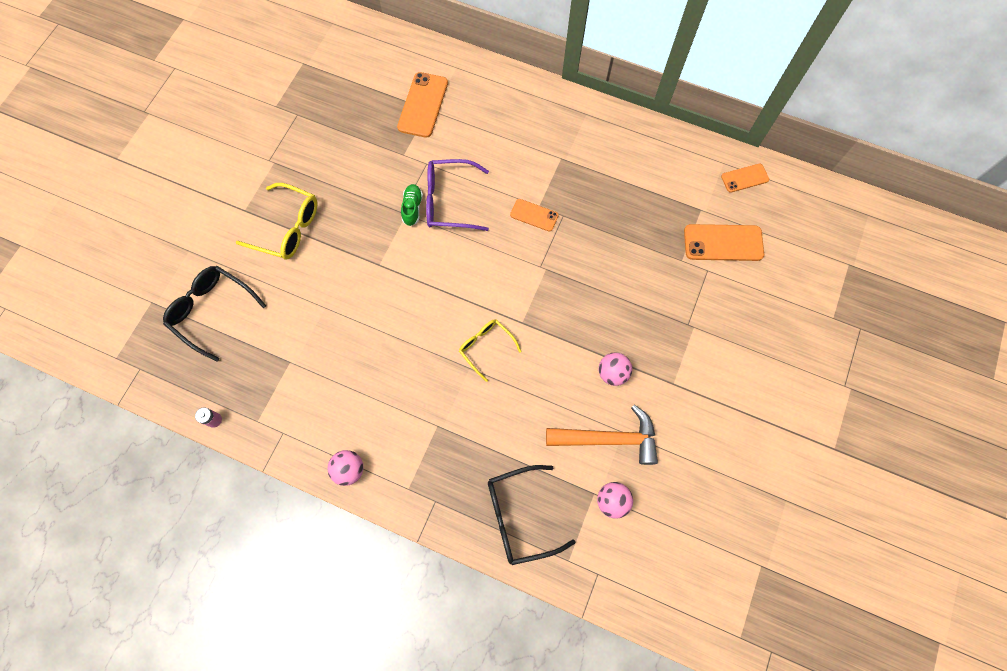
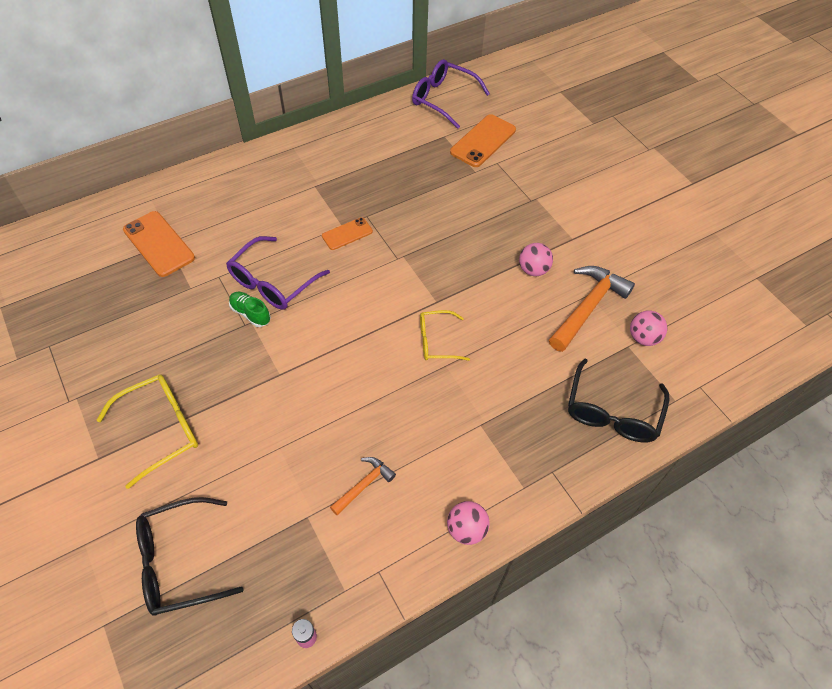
camera: 55 degrees left, 15 degrees down
(336, 380) = (364, 485): none -> orange hammer
(744, 178) = (443, 99): orange phone -> purple glasses

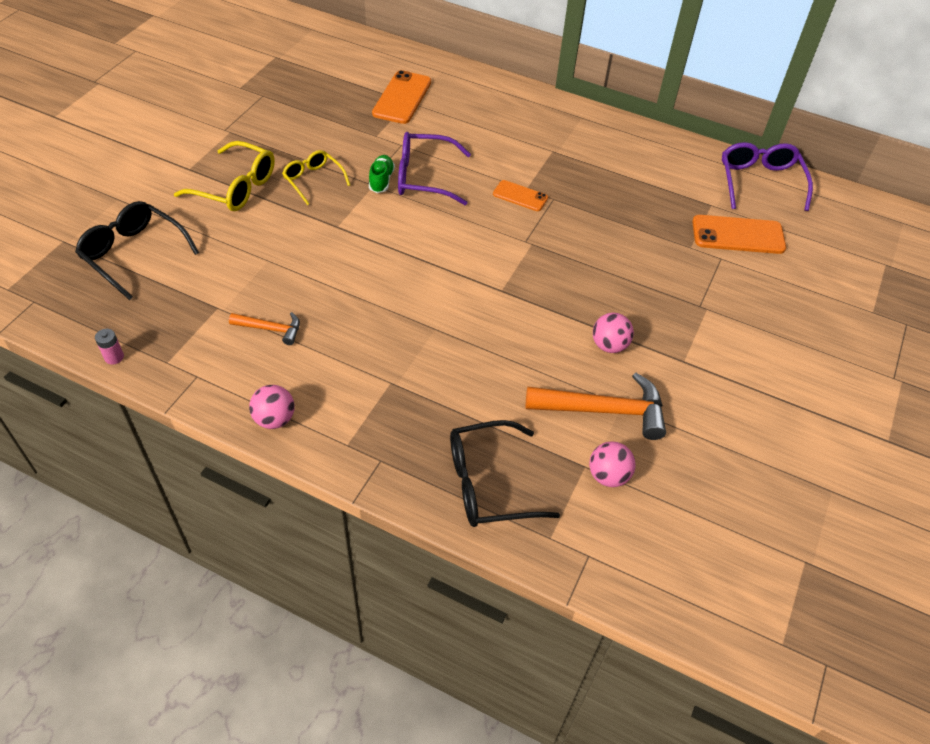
camera: 55 degrees right, 5 degrees down
(436, 341) = (456, 310): yellow glasses -> yellow glasses (313, 180)

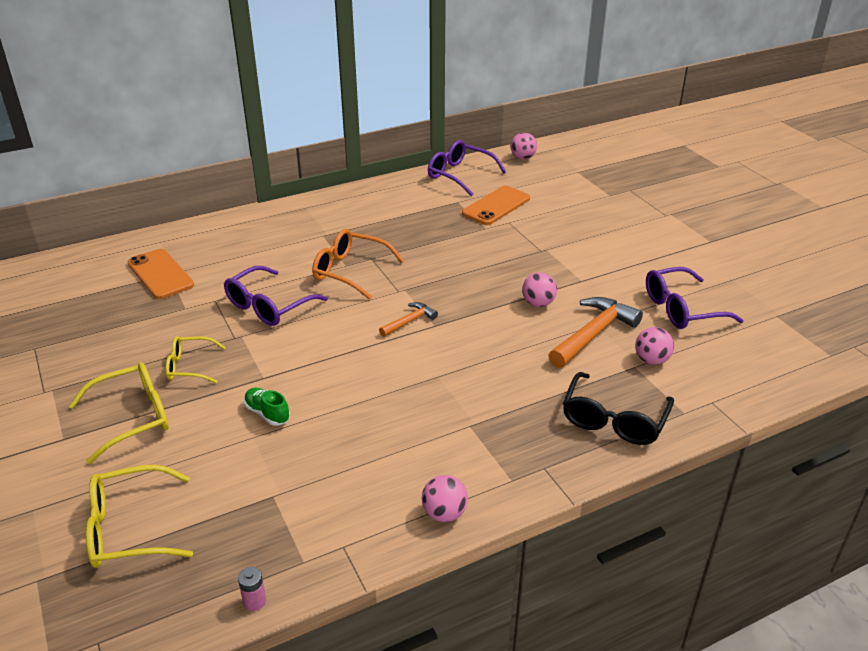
camera: 50 degrees left, 15 degrees down
(133, 254) = (129, 529): black glasses -> yellow glasses
(271, 329) = (338, 471): orange hammer -> orange hammer (409, 321)
(381, 180) = (242, 329): green shoe -> green shoe (267, 413)
(520, 196) = (350, 271): orange phone -> orange glasses
(723, 466) = (681, 309): none -> purple glasses
(854, 210) = (522, 158): none -> pink ball

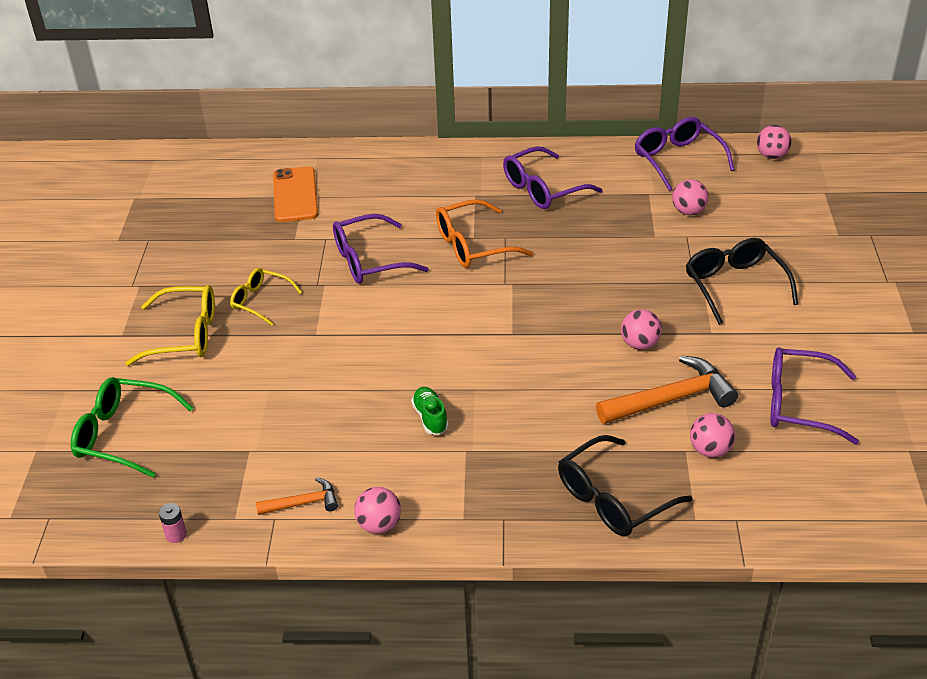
camera: 30 degrees right, 5 degrees up
(129, 529) = (123, 434): yellow glasses -> green glasses
(267, 413) = (295, 371): green shoe -> green shoe (430, 417)
(350, 271) = (472, 245): orange glasses -> orange glasses turned 75 degrees counterclockwise
(374, 218) = (542, 189): none -> purple glasses
(409, 321) = (491, 321): orange hammer -> orange hammer (303, 503)
(496, 206) = (688, 211): orange phone -> pink ball
(570, 245) = (734, 285): none -> black glasses

